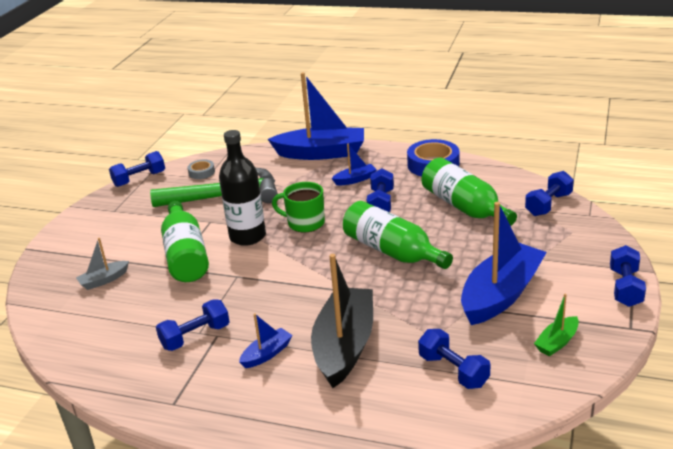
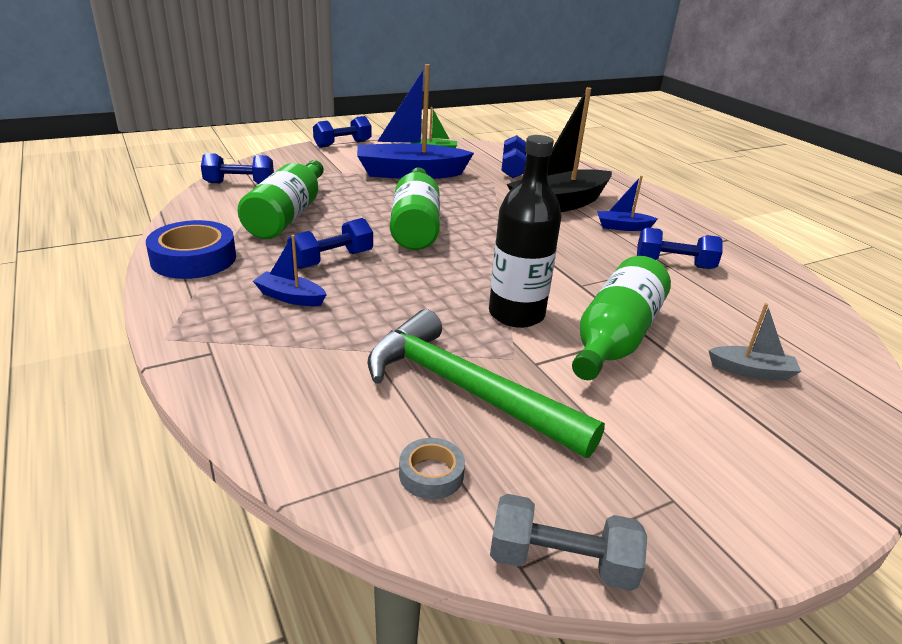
camera: 140 degrees left, 0 degrees up
(139, 179) = (561, 562): blue dumbbell -> grey dumbbell
(305, 223) = (436, 289): green mug -> none
(321, 153) = (227, 363): blue boat -> none

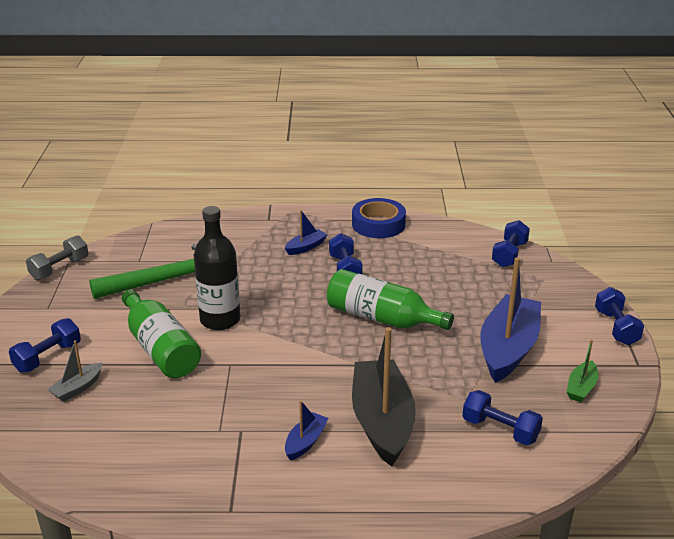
camera: 120 degrees right, 0 degrees up
(288, 215) = (431, 265): green bottle -> none
(431, 474) = (130, 255): grey tape -> none
(674, 264) = (218, 435): blue dumbbell -> blue dumbbell (48, 357)

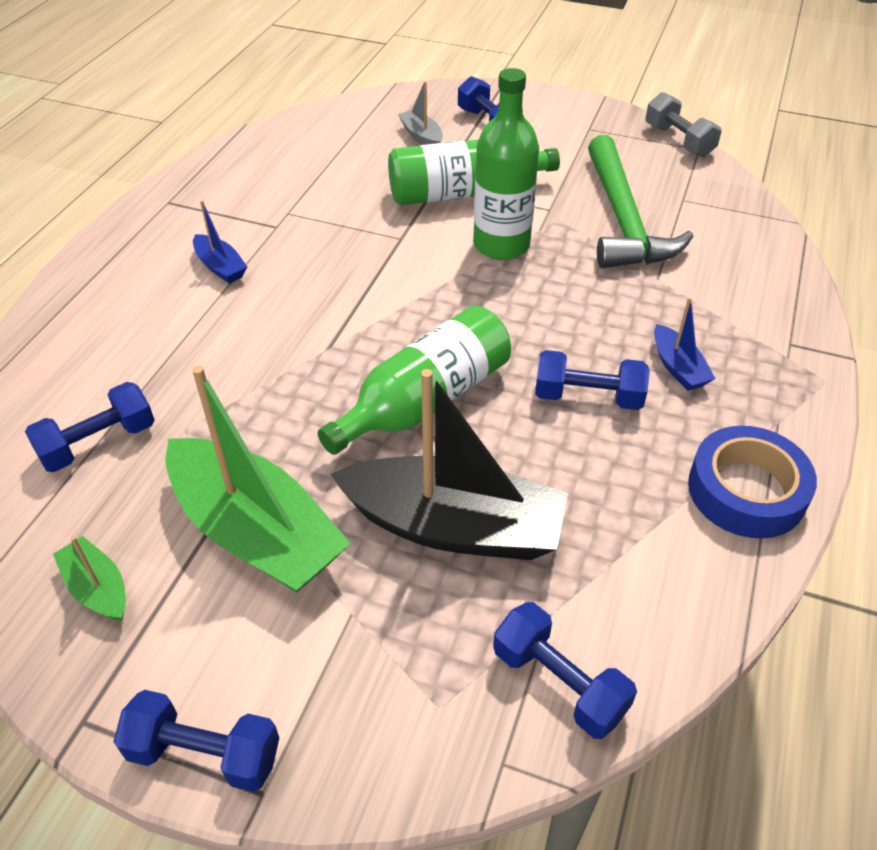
camera: 110 degrees right, 15 degrees up
(220, 320) = (501, 245): black bottle -> green bottle
(382, 421) = (204, 335): black boat -> black boat (454, 527)
(508, 348) = (256, 532): blue boat -> green boat

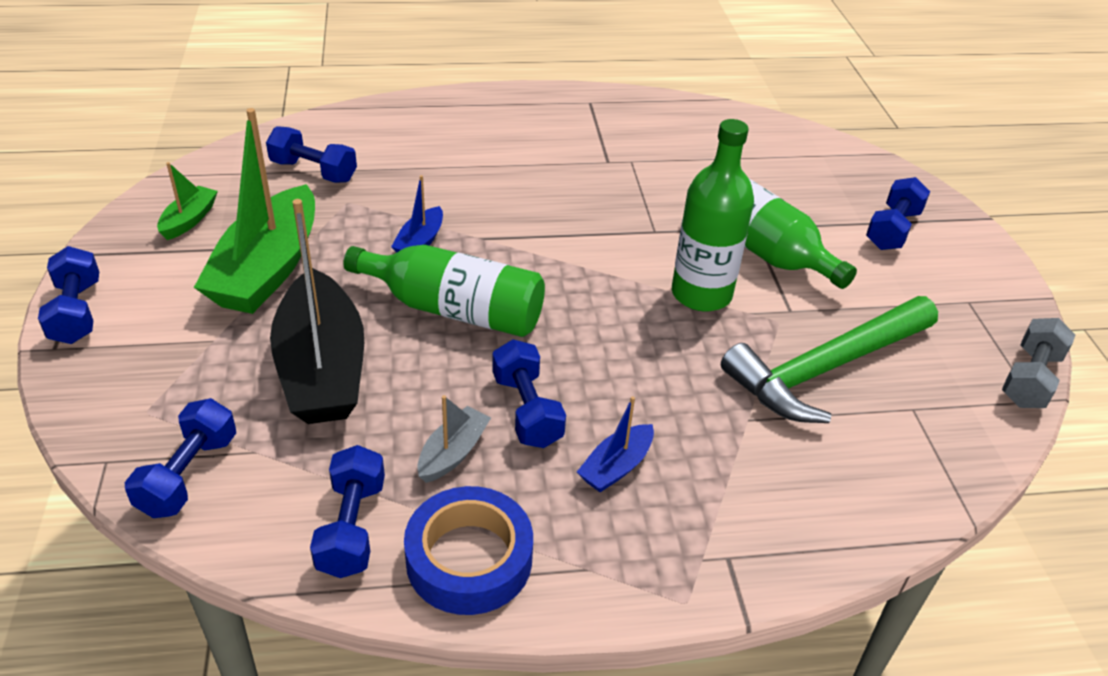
camera: 60 degrees right, 5 degrees down
(220, 267) = (534, 153): blue boat -> blue boat (420, 242)
(421, 137) = (821, 195): grey boat -> grey boat (453, 453)
(682, 562) = (351, 527): none -> blue dumbbell

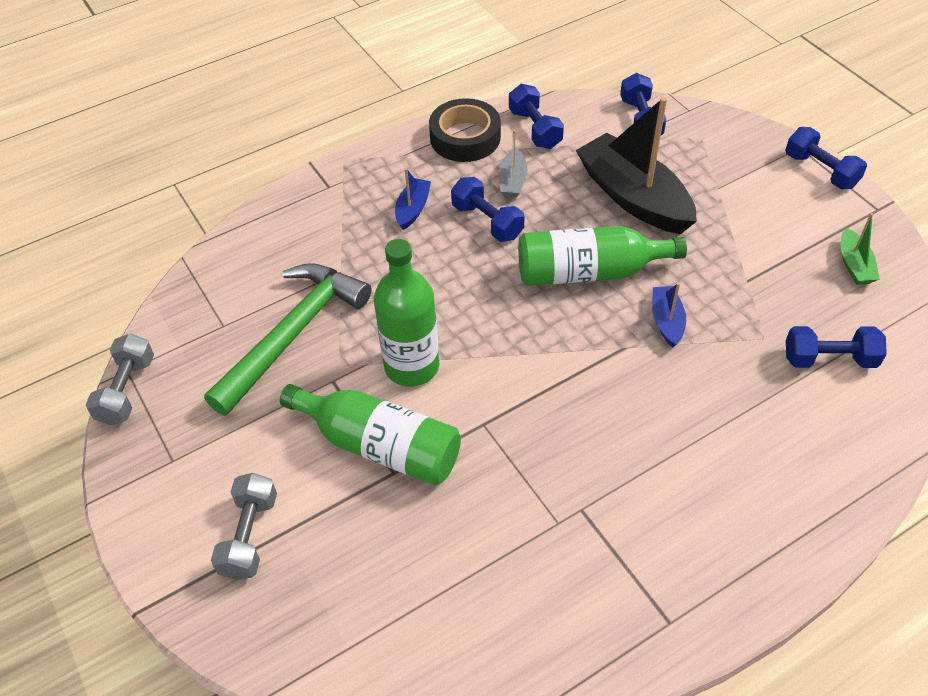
camera: 160 degrees right, 10 degrees up
(268, 269) = (747, 249): green boat -> none
(469, 559) = (465, 137): blue tape -> black tape
(892, 229) = (249, 536): blue dumbbell -> grey dumbbell

